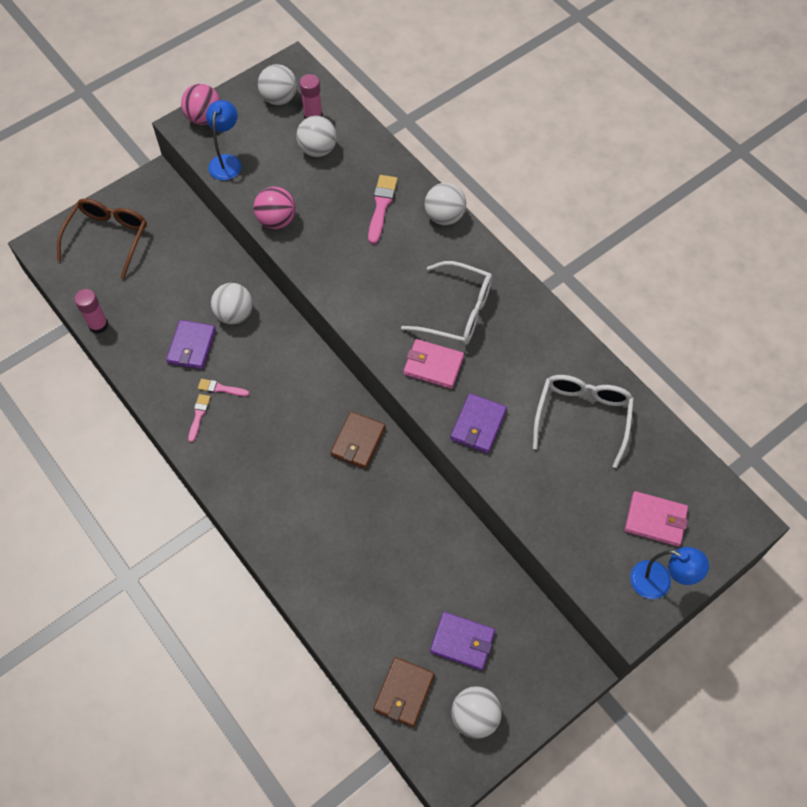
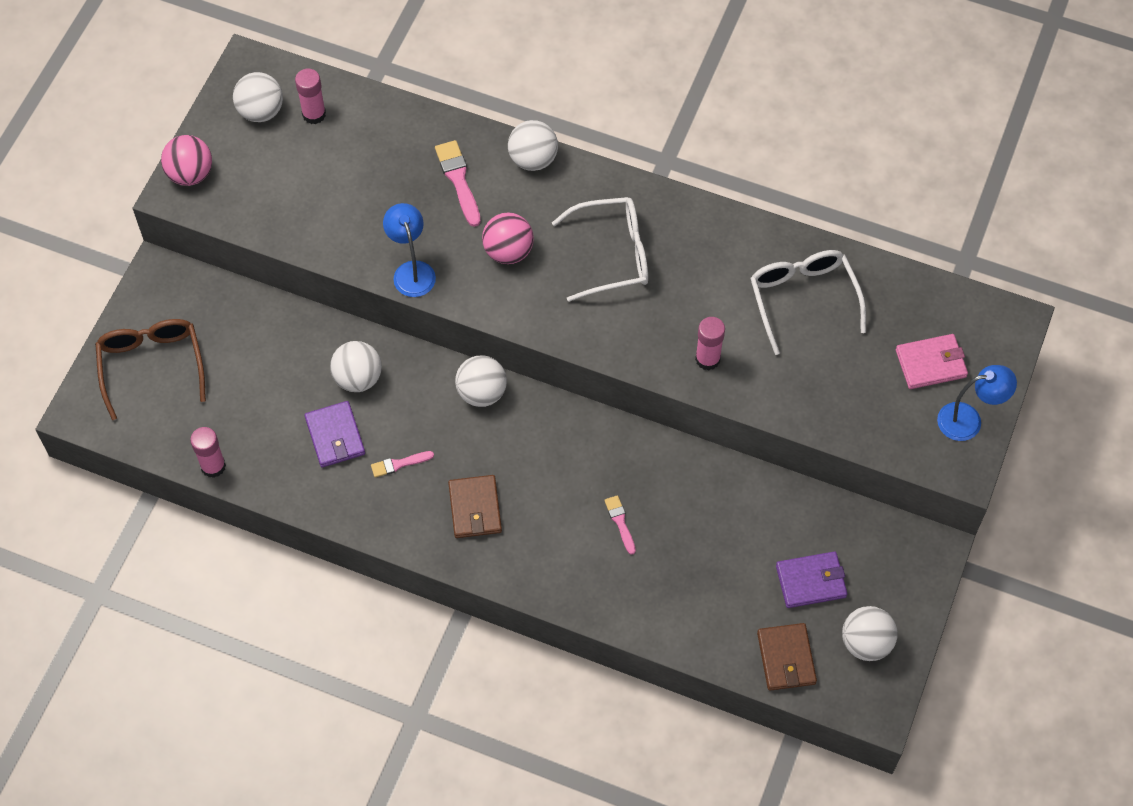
camera: 30 degrees left, 0 degrees up
(198, 416) = (395, 504): pink brush -> pink brush (620, 522)
(227, 161) = (253, 211): blue lamp -> blue lamp (412, 271)
(276, 220) = (355, 250): pink ball -> pink ball (508, 251)
(318, 149) = (345, 150): white ball -> white ball (482, 392)
(358, 441) = (581, 443): brown wallet -> brown wallet (475, 508)
(433, 366) = (624, 322): pink wallet -> none
(478, 425) = (707, 359): purple wallet -> pink glue stick

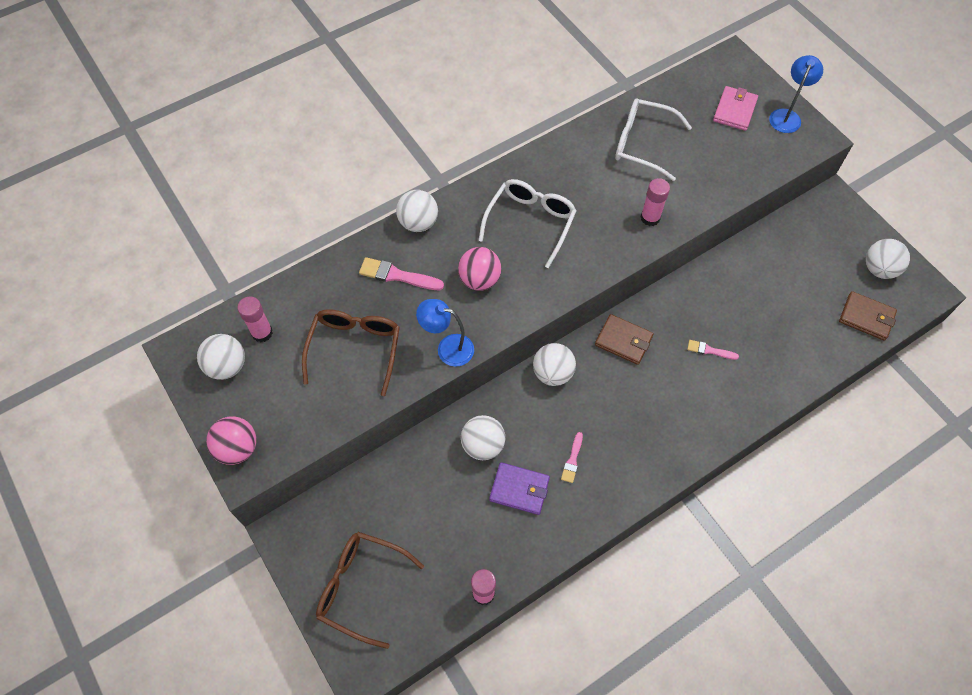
camera: 55 degrees left, 0 degrees up
(354, 197) = (355, 348): none -> brown glasses
(475, 508) = (641, 432): brown wallet -> brown wallet (623, 341)
(811, 581) = (818, 272): purple wallet -> none

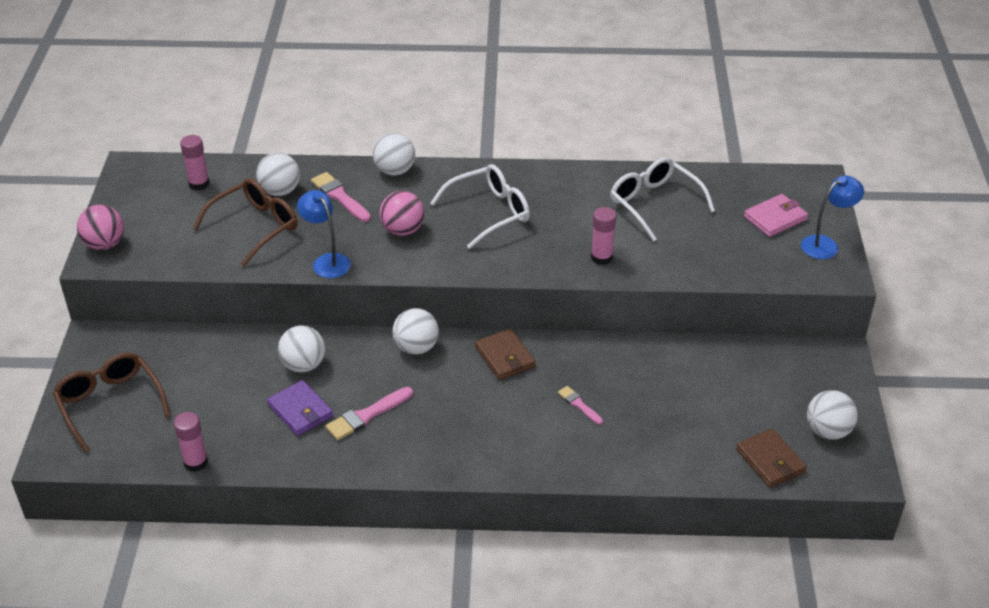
camera: 35 degrees right, 20 degrees down
(227, 366) = (152, 192): white ball -> white ball (280, 191)
(572, 460) = (367, 415): pink brush -> pink brush, size x1.65

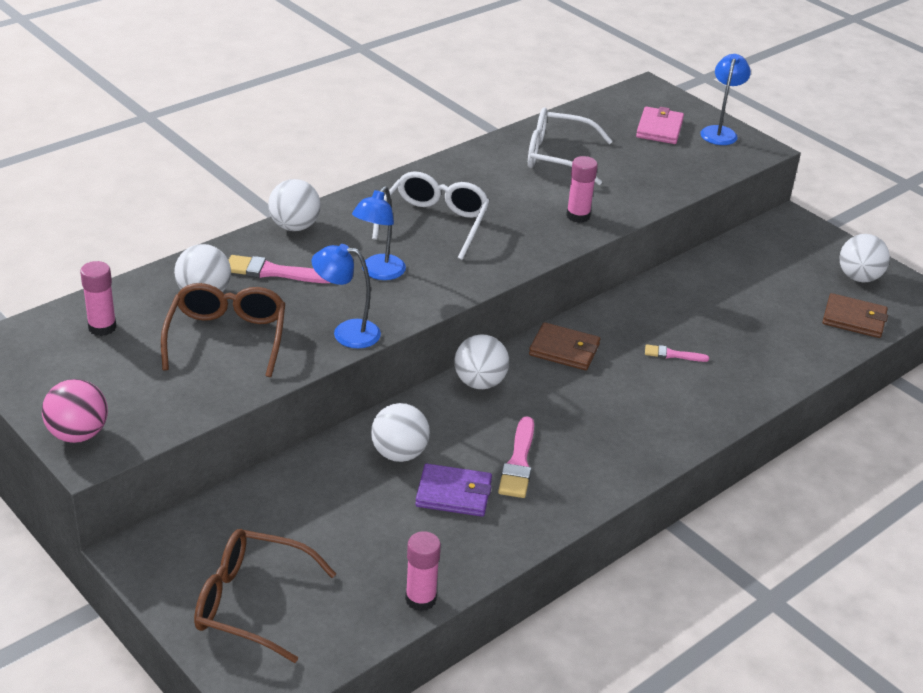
camera: 45 degrees left, 5 degrees down
(403, 230) = (378, 273): pink ball -> blue lamp

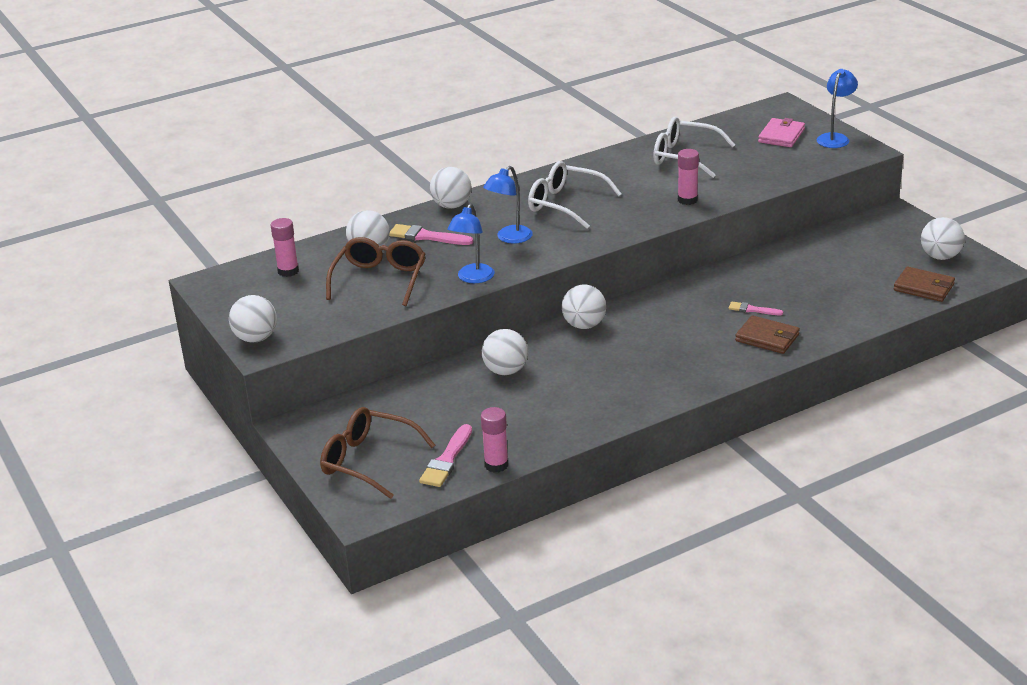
camera: 15 degrees right, 5 degrees down
(78, 434) = (256, 338): pink ball -> white ball
(346, 333) = (473, 278): blue lamp -> blue lamp turned 90 degrees counterclockwise
(434, 223) = (565, 204): white glasses -> white glasses turned 90 degrees counterclockwise
(453, 494) = (541, 399): purple wallet -> none
(518, 462) = (599, 380): pink brush -> pink brush (447, 460)
(564, 350) = (661, 304): brown wallet -> brown wallet (767, 338)

